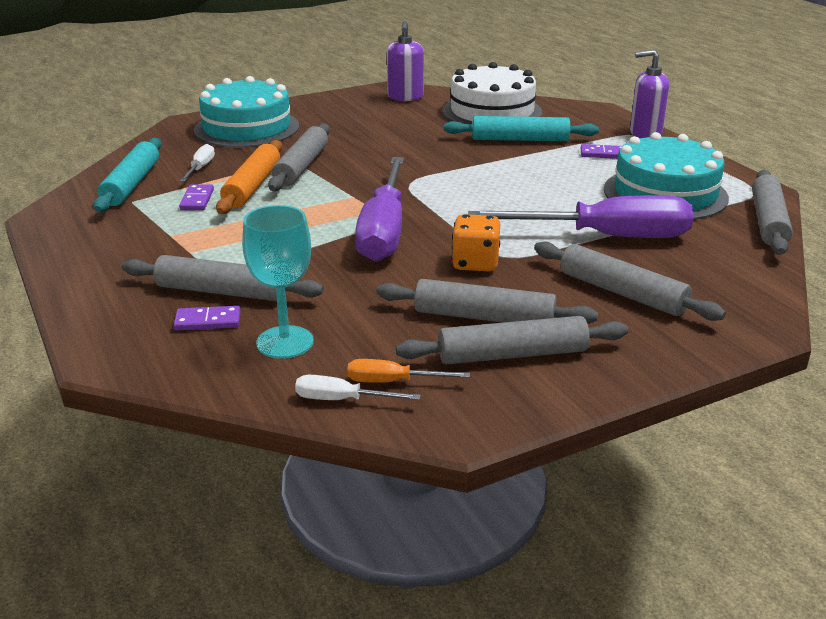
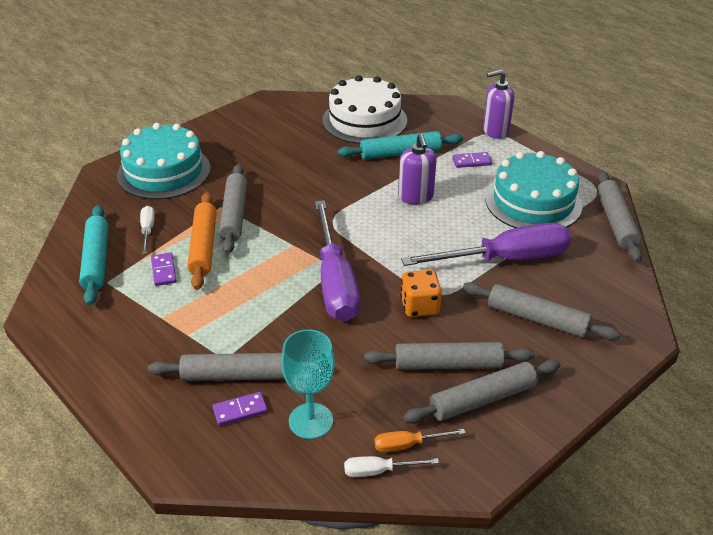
camera: 15 degrees left, 10 degrees up
(405, 97) = (284, 111): purple soap dispenser -> purple soap dispenser (416, 197)

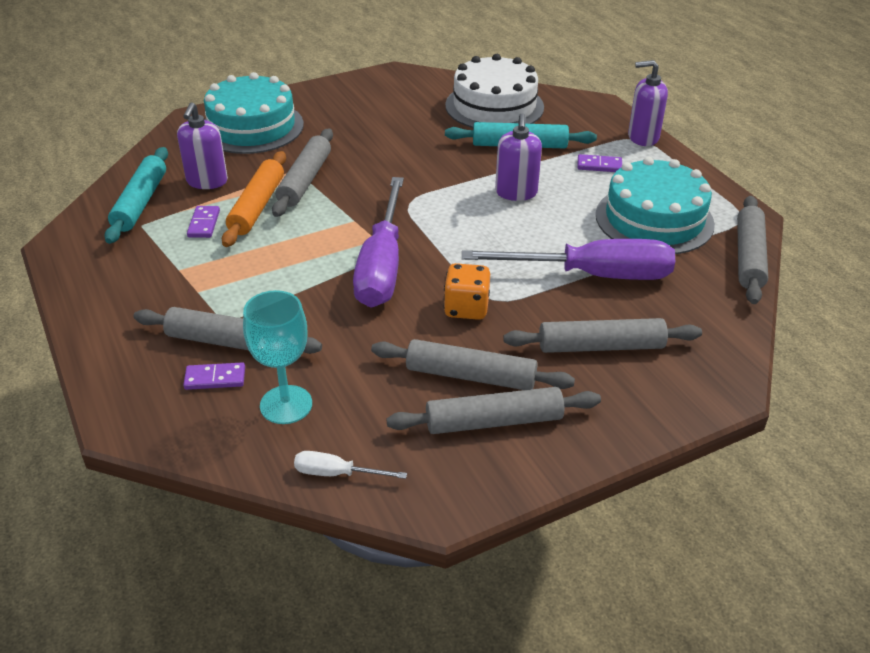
camera: 15 degrees right, 0 degrees up
(147, 230) = (207, 181): white screwdriver -> purple soap dispenser
(408, 445) = (383, 453): orange screwdriver -> none
(537, 319) = (601, 346): grey rolling pin -> grey rolling pin turned 45 degrees counterclockwise

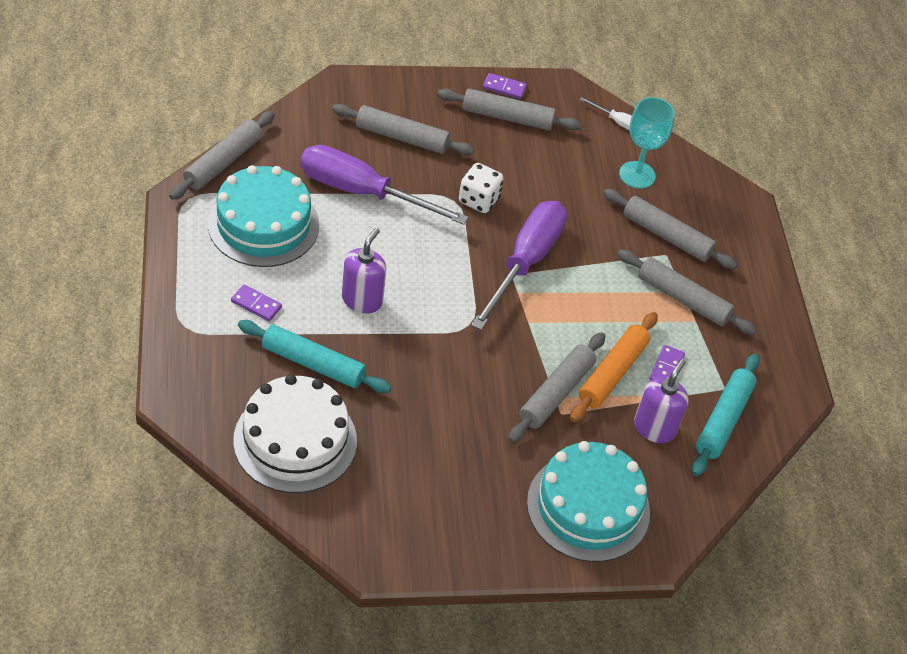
camera: 165 degrees left, 10 degrees up
(215, 378) = (681, 210): purple domino -> purple domino (504, 87)
(466, 308) = (479, 200): orange dice -> white dice
(470, 376) = (505, 150): grey rolling pin -> grey rolling pin (683, 299)
(643, 137) = (177, 326): purple soap dispenser -> none

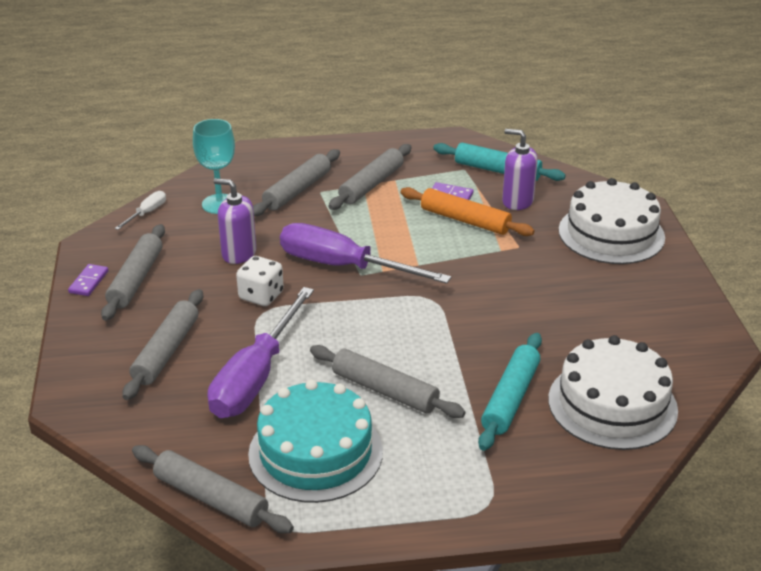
camera: 85 degrees left, 15 degrees down
(256, 304) = (440, 448): purple domino -> none
(362, 300) = (415, 369): purple soap dispenser -> purple soap dispenser (238, 254)
(556, 393) = (497, 249): grey rolling pin -> grey rolling pin (385, 390)
(588, 507) = (611, 233): turquoise cake -> white cake

